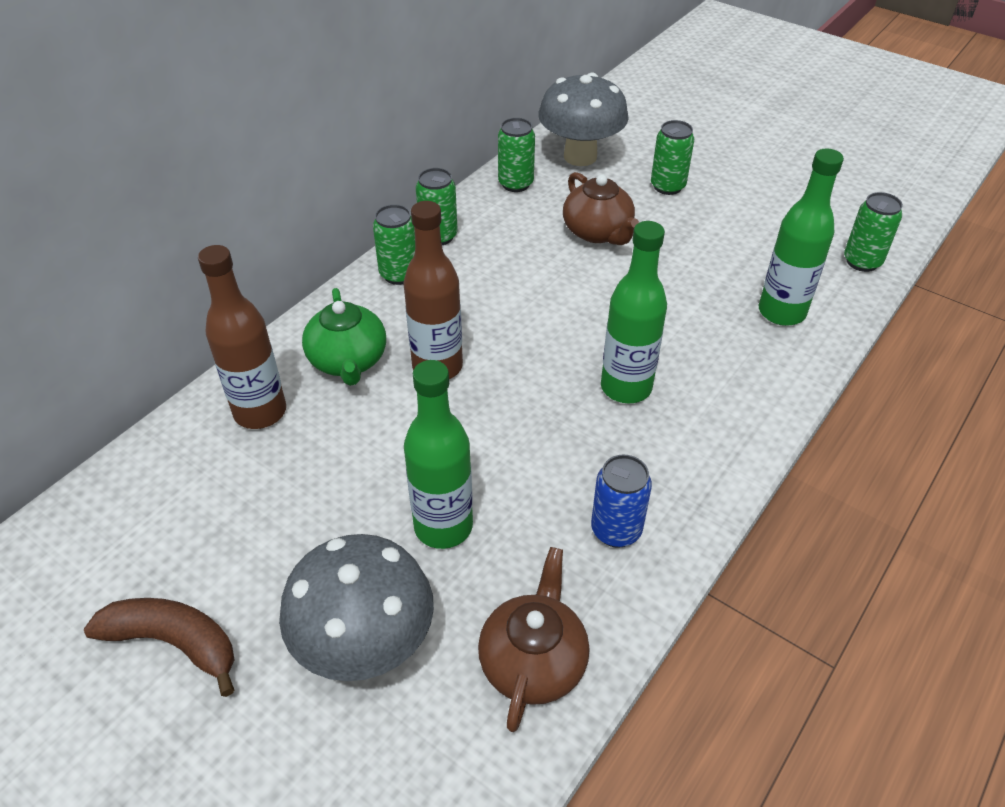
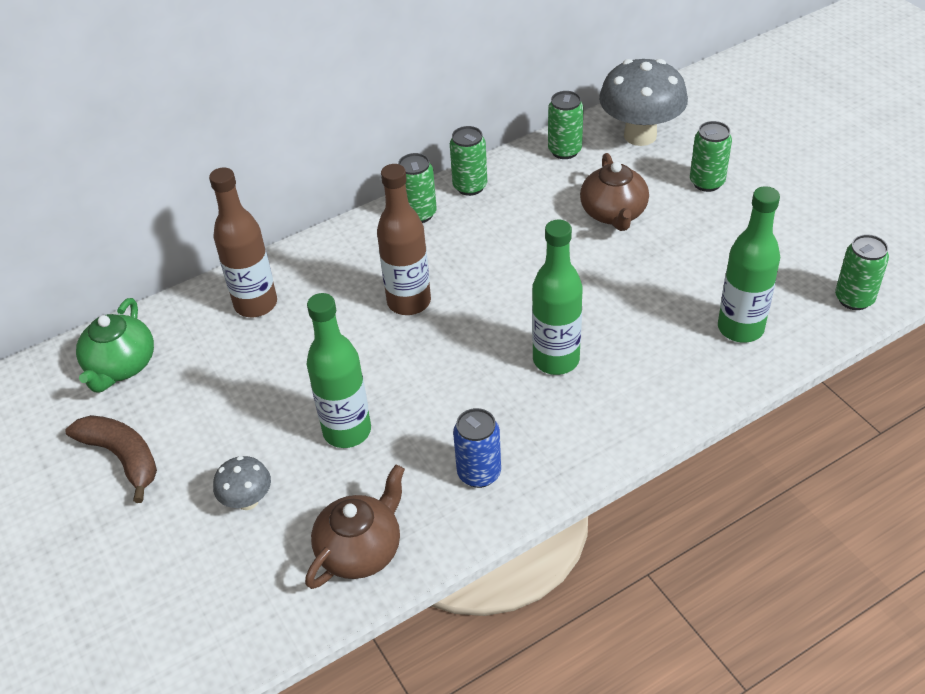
camera: 25 degrees right, 0 degrees up
(348, 361) = (341, 279): green teapot -> green teapot (121, 366)
(366, 647) = (247, 501): grey mushroom -> grey mushroom, size x0.50

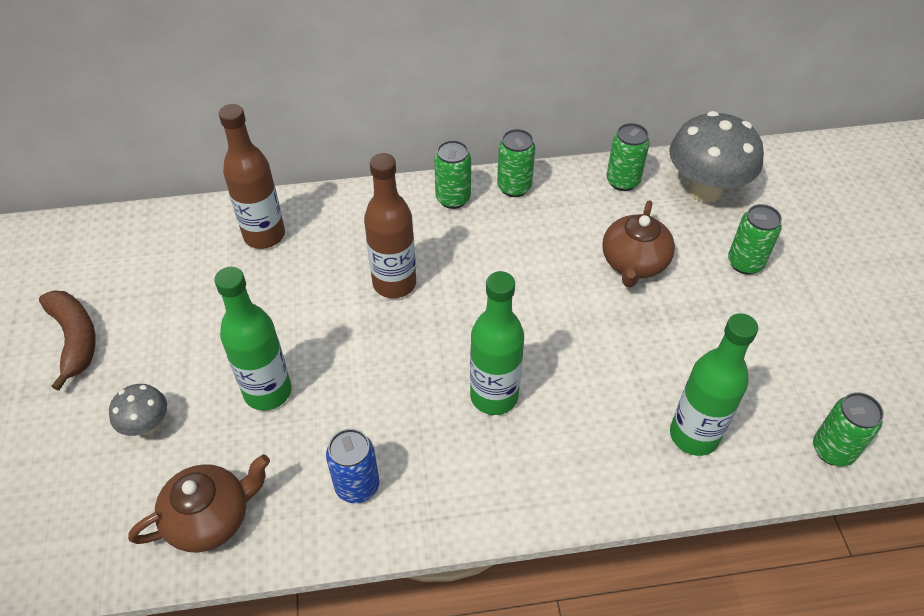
camera: 20 degrees right, 5 degrees up
(121, 366) = (124, 252): green teapot -> none

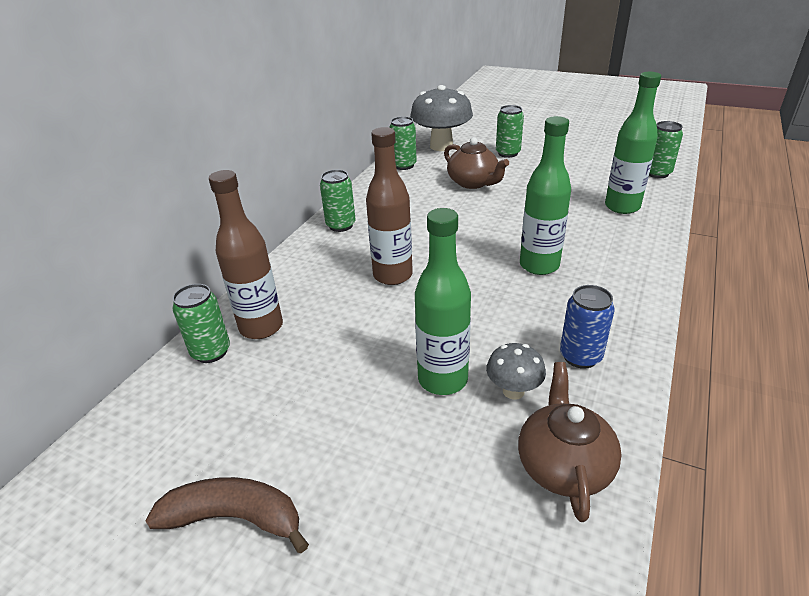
camera: 55 degrees left, 15 degrees down
(147, 425) = (414, 484): grey mushroom -> grey mushroom (513, 391)
(514, 187) = (361, 200): green can -> green can (211, 352)

